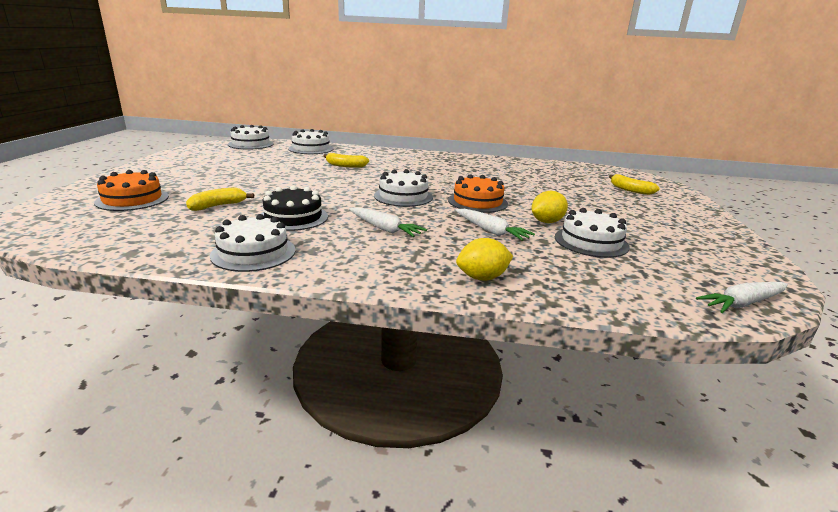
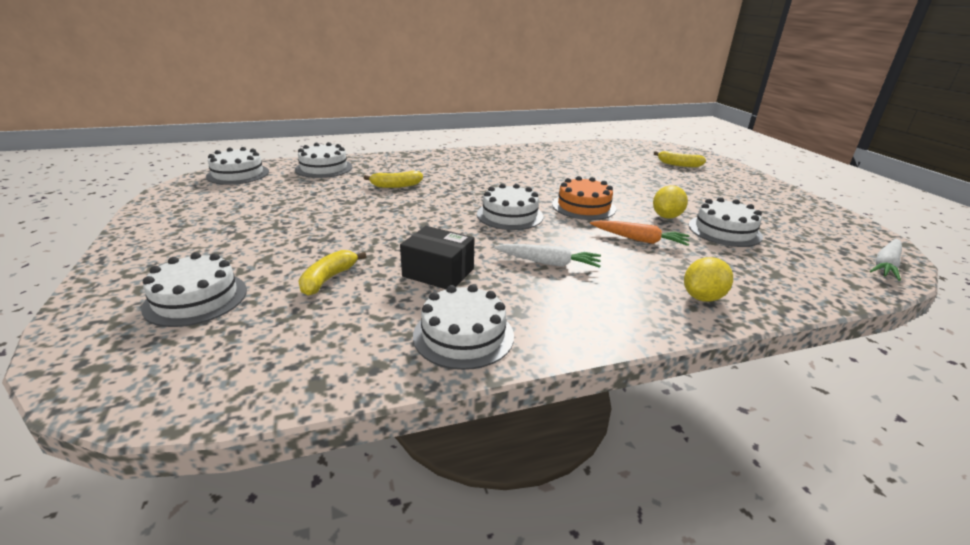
camera: 25 degrees left, 5 degrees up
(132, 199) = (196, 298): orange cake -> white cake
(293, 217) = (438, 272): black cake -> black box
(491, 231) = (639, 239): white carrot -> orange carrot

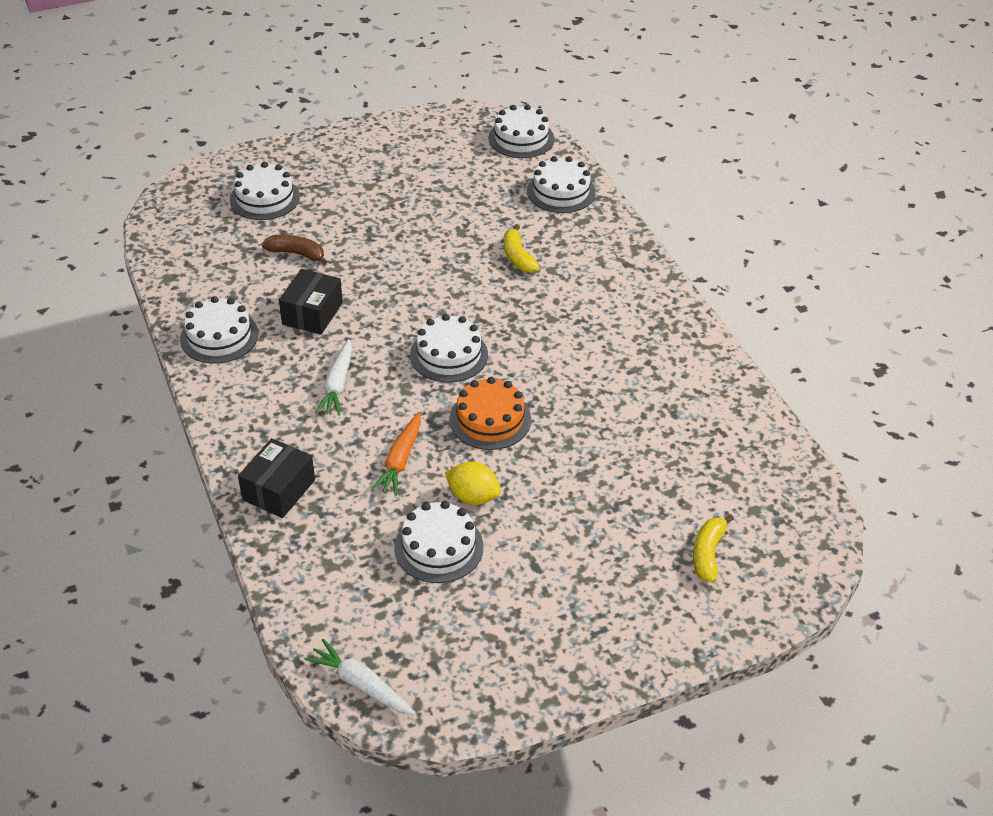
camera: 85 degrees right, 15 degrees up
(328, 279) = (297, 254): yellow banana -> brown banana
(702, 297) = (279, 490): yellow lemon -> black box

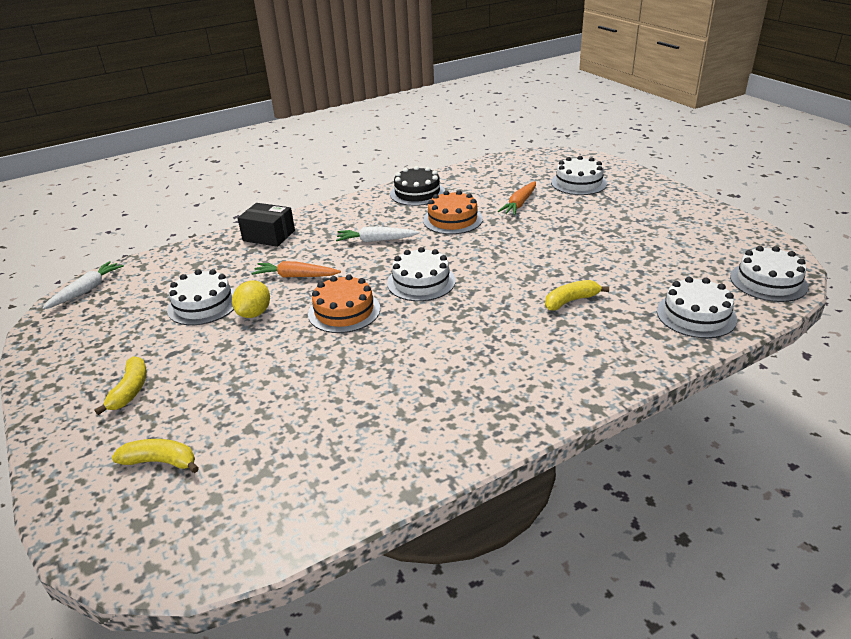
camera: 85 degrees right, 10 degrees down
(219, 336) = (417, 193): white cake -> black cake
(297, 254) = (519, 204): brown banana -> orange carrot
(312, 313) = (452, 220): black box -> orange cake
(597, 595) = (130, 391): none -> yellow banana

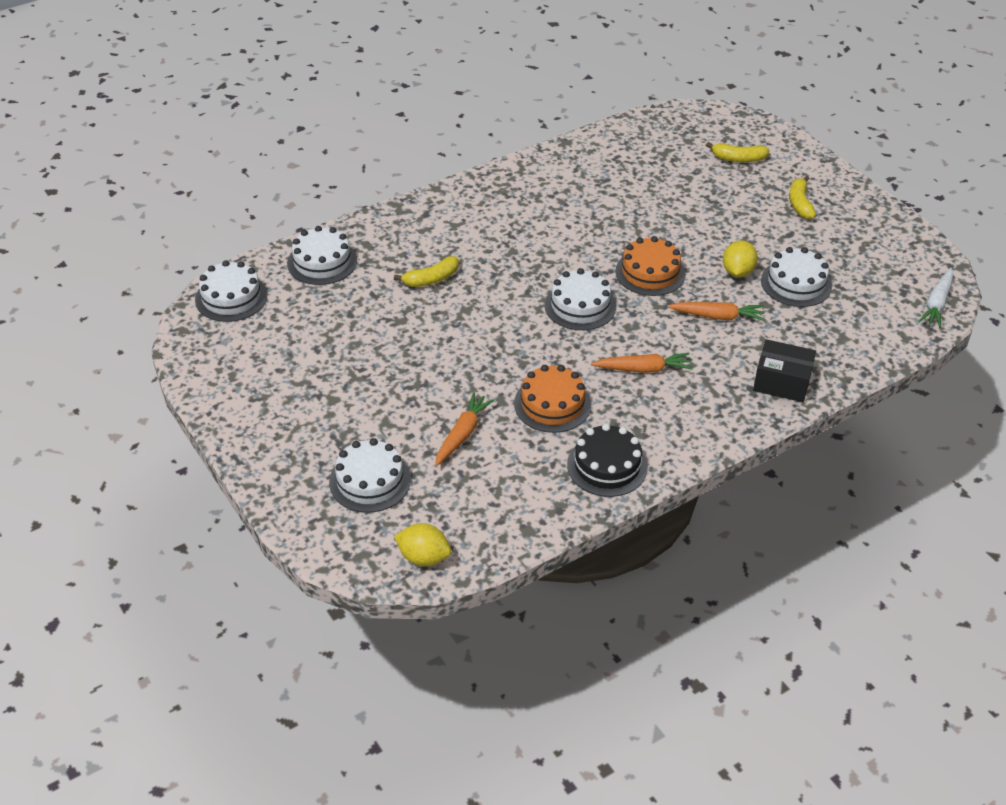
camera: 175 degrees right, 10 degrees up
(376, 240) = (643, 369): white carrot -> orange carrot
(534, 158) = (423, 557): none -> yellow lemon

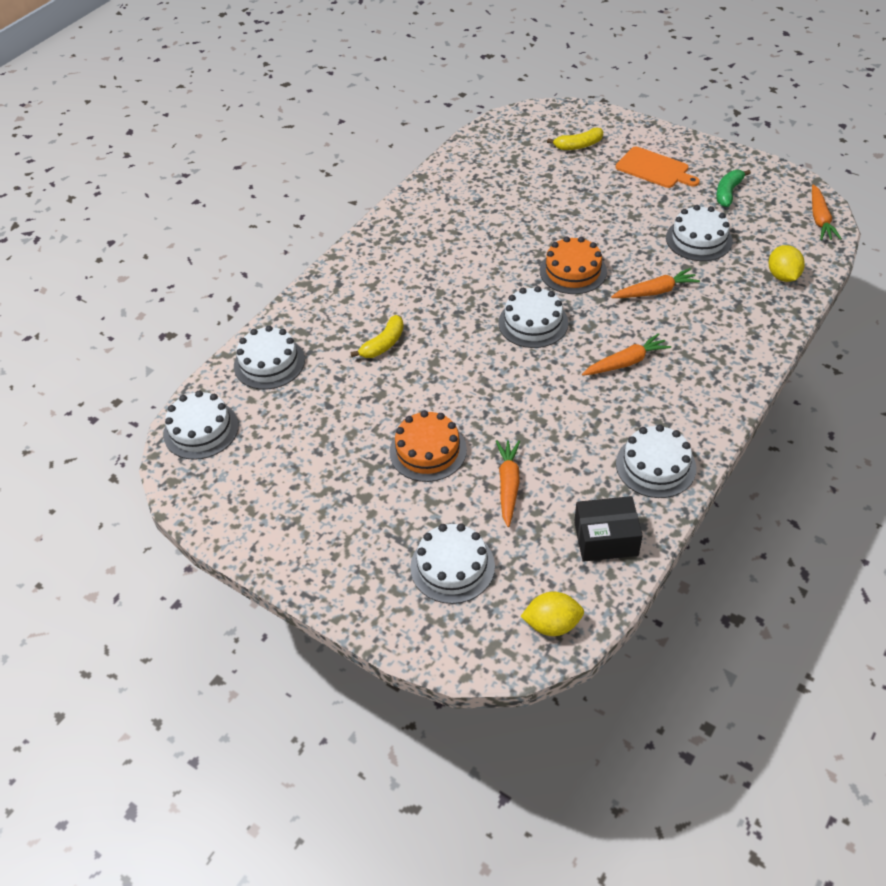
camera: 20 degrees left, 5 degrees up
(552, 404) = (569, 425): orange cake -> orange cake (428, 451)
(607, 466) = (655, 466): black cake -> white cake
(737, 272) = (645, 245): yellow lemon -> yellow lemon (782, 276)
(782, 382) = (747, 332): black box -> black box (606, 539)
(800, 204) = (654, 169): yellow banana -> orange cutting board
(859, 249) = (728, 193): none -> green banana
(937, 303) = (820, 219): white carrot -> orange carrot

